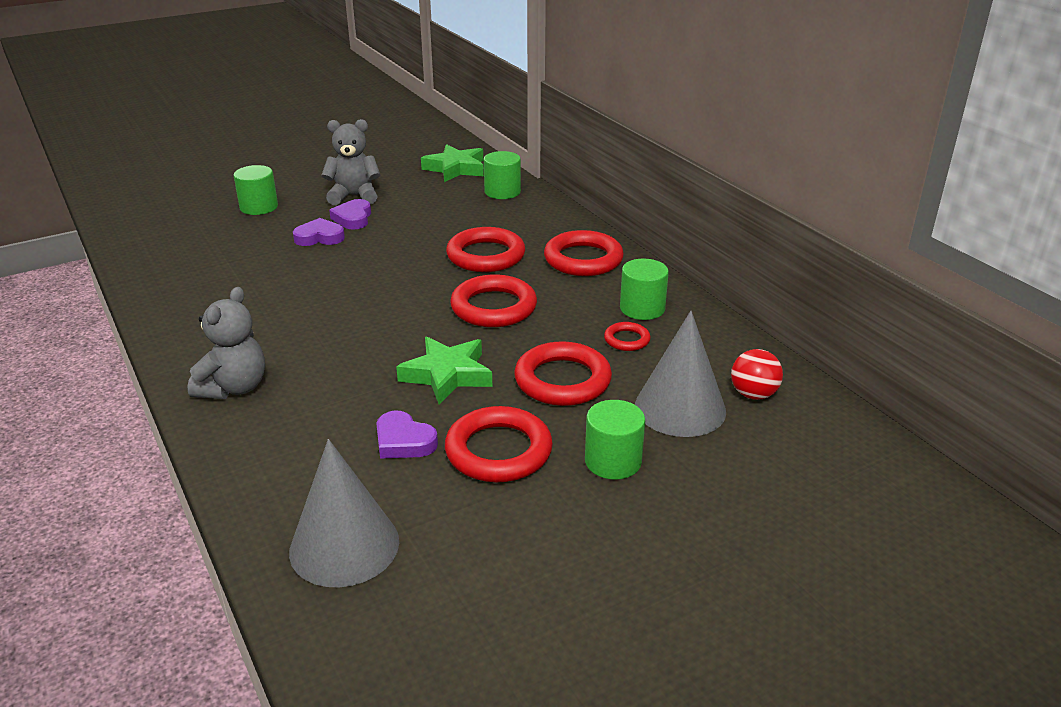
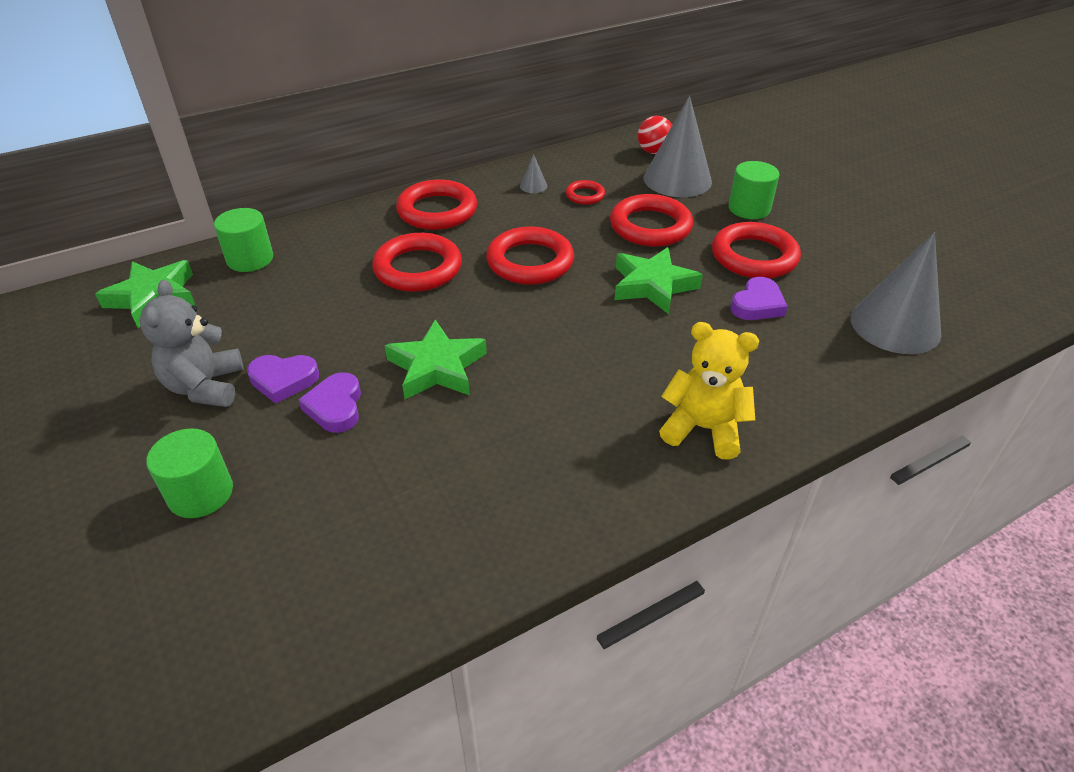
camera: 90 degrees left, 10 degrees up
(234, 388) = (703, 429): grey teddy bear -> yellow teddy bear
(350, 270) = (437, 367): none -> green star
(642, 308) = (533, 186): green cylinder -> grey cone

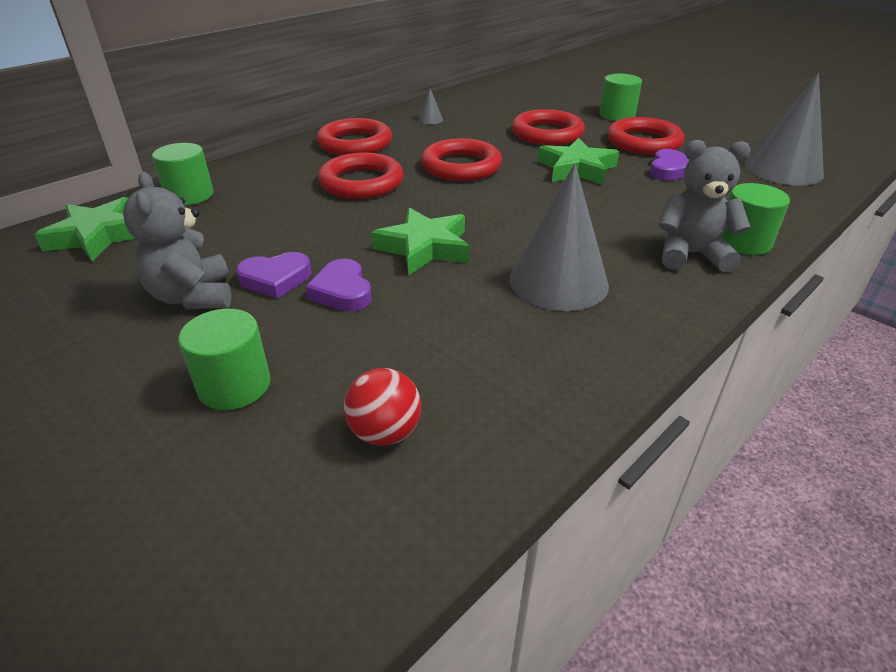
camera: 15 degrees left, 5 degrees down
(585, 195) = (478, 121): red ring -> none
(654, 152) = (516, 90): red ball -> red ball (385, 432)
(677, 179) = (547, 104): grey cone -> grey cone (558, 281)
(703, 429) = (691, 254): yellow teddy bear -> grey teddy bear
(773, 423) = (743, 242): none -> green cylinder

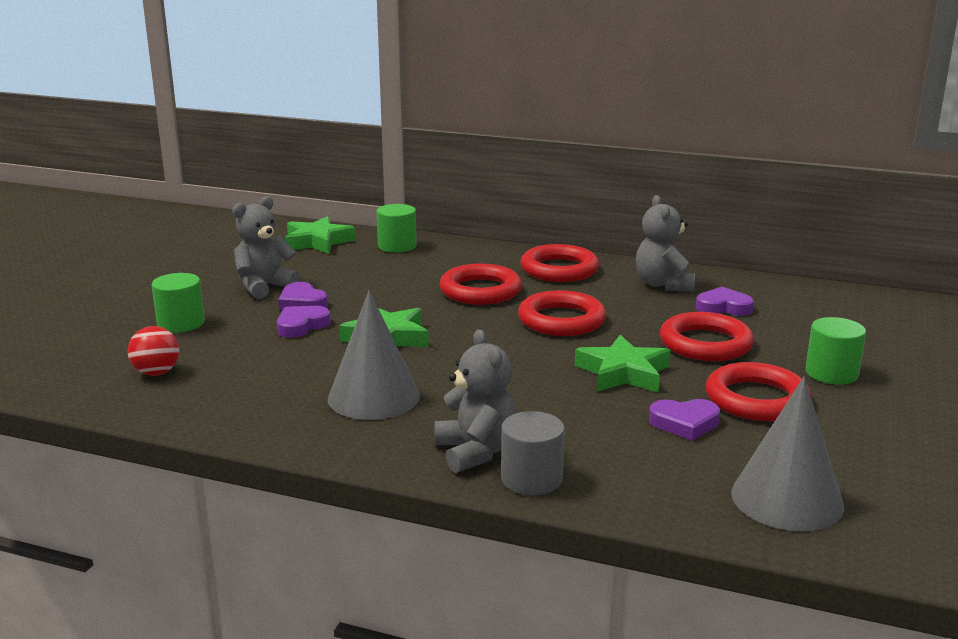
camera: 65 degrees right, 15 degrees down
(430, 119) = (663, 285): grey cone -> grey teddy bear
(490, 114) = (723, 307): none -> purple heart
(743, 242) = (531, 479): green cylinder -> grey cylinder

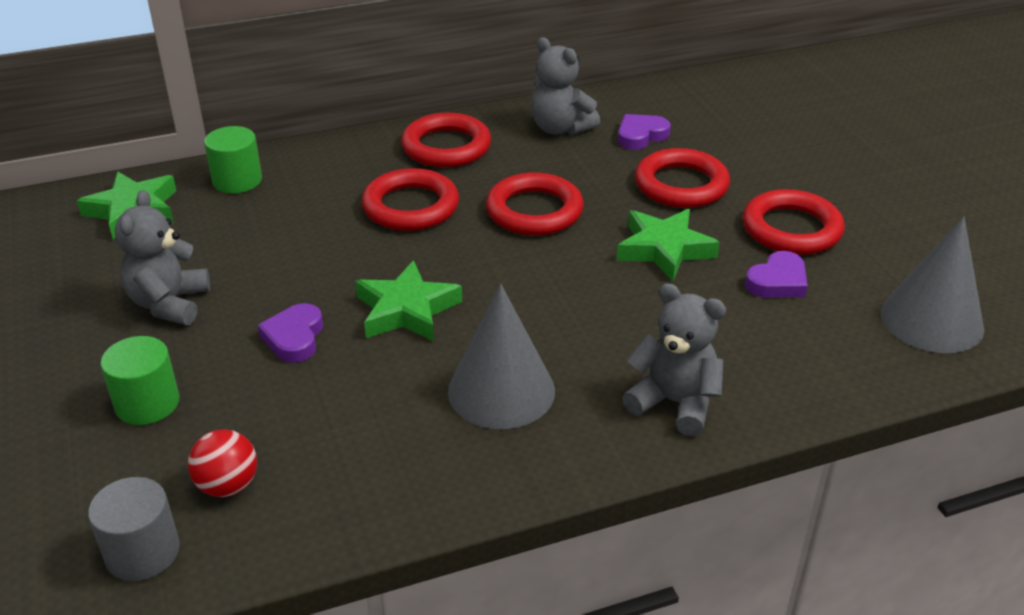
camera: 40 degrees left, 15 degrees up
(302, 302) = (247, 306): purple heart -> none
(531, 479) = (753, 406): grey cylinder -> grey cylinder (142, 552)
(831, 373) = (803, 175): green cylinder -> none

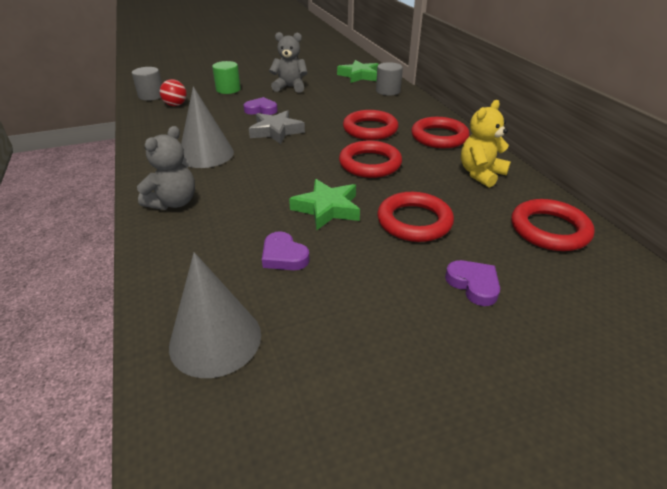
camera: 90 degrees right, 0 degrees up
(237, 180) = (388, 91): green cylinder -> grey cylinder
(406, 310) = (276, 131): green star -> grey star
(560, 128) = (480, 174): grey teddy bear -> yellow teddy bear
(641, 136) = (485, 207): purple heart -> purple heart (473, 285)
(791, 229) = (356, 272): red ring -> red ring (549, 230)

